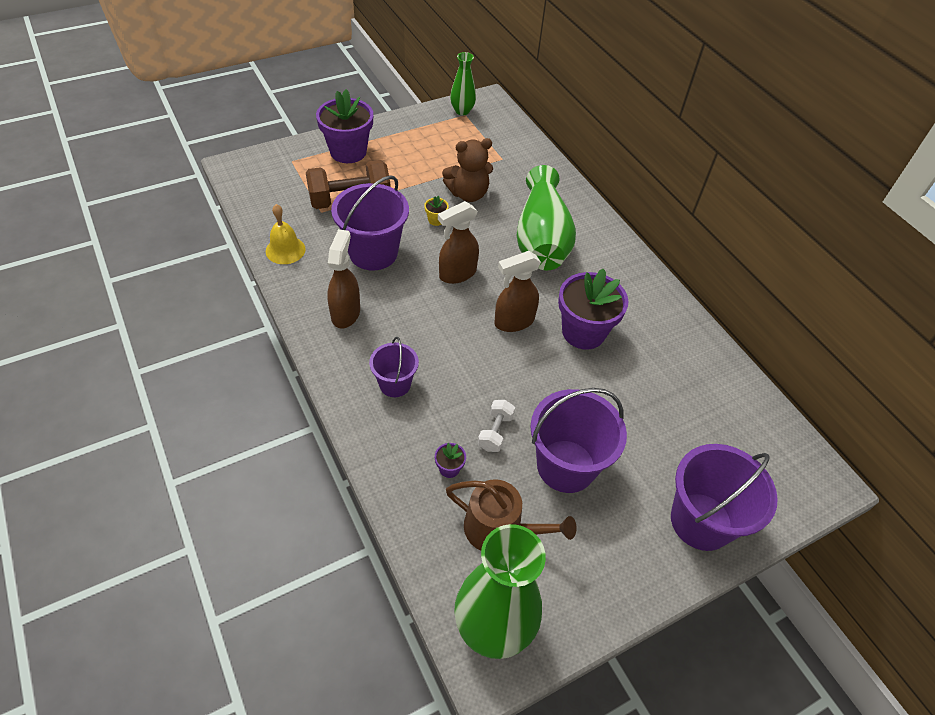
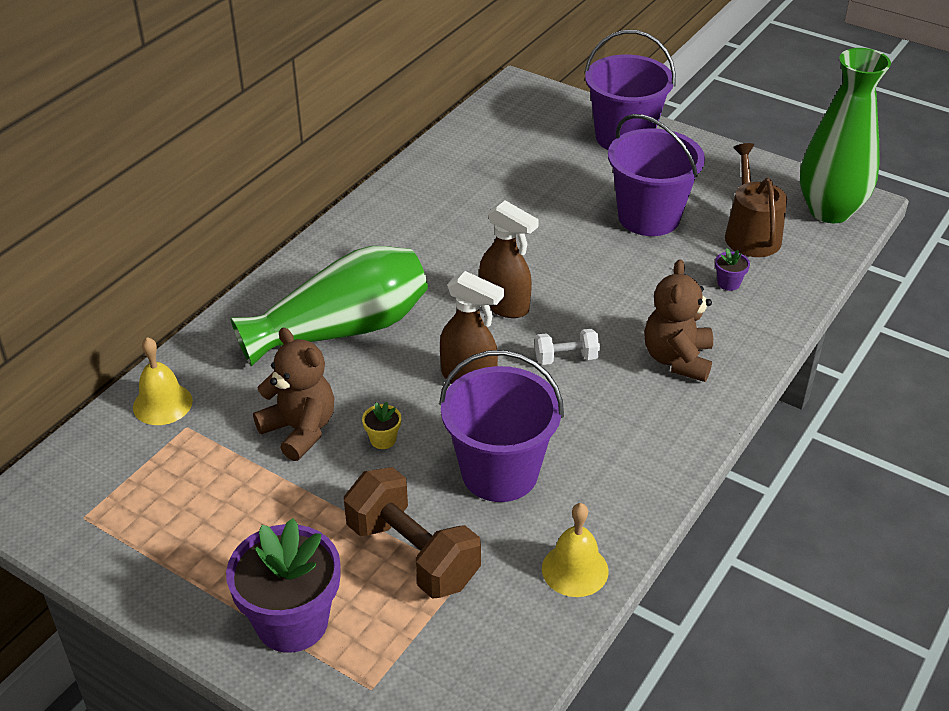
camera: 115 degrees left, 10 degrees down
(346, 313) = (623, 447): brown spray bottle -> none
(395, 384) = (677, 359): purple bucket -> brown teddy bear
(462, 111) = (73, 525): green vase -> none
(495, 432) = (659, 269): white dumbbell -> white dumbbell (566, 358)
(526, 156) = (162, 404): none -> yellow bell
(583, 332) = (473, 252): purple flower pot -> none

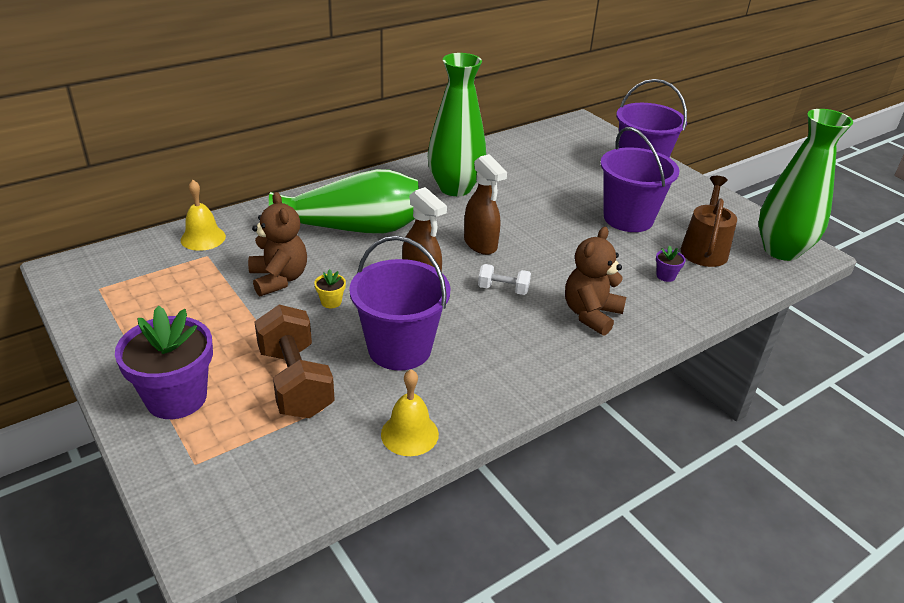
camera: 20 degrees right, 5 degrees down
(426, 233) = (455, 188): none -> green vase

